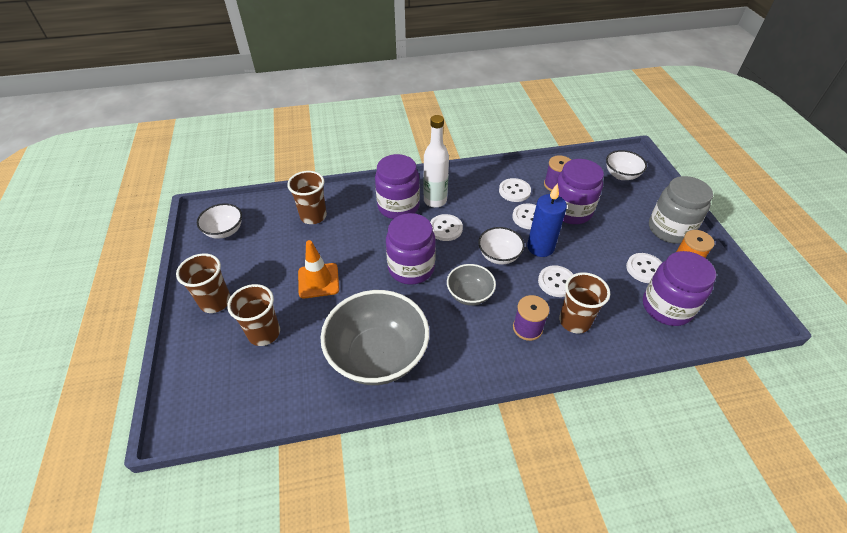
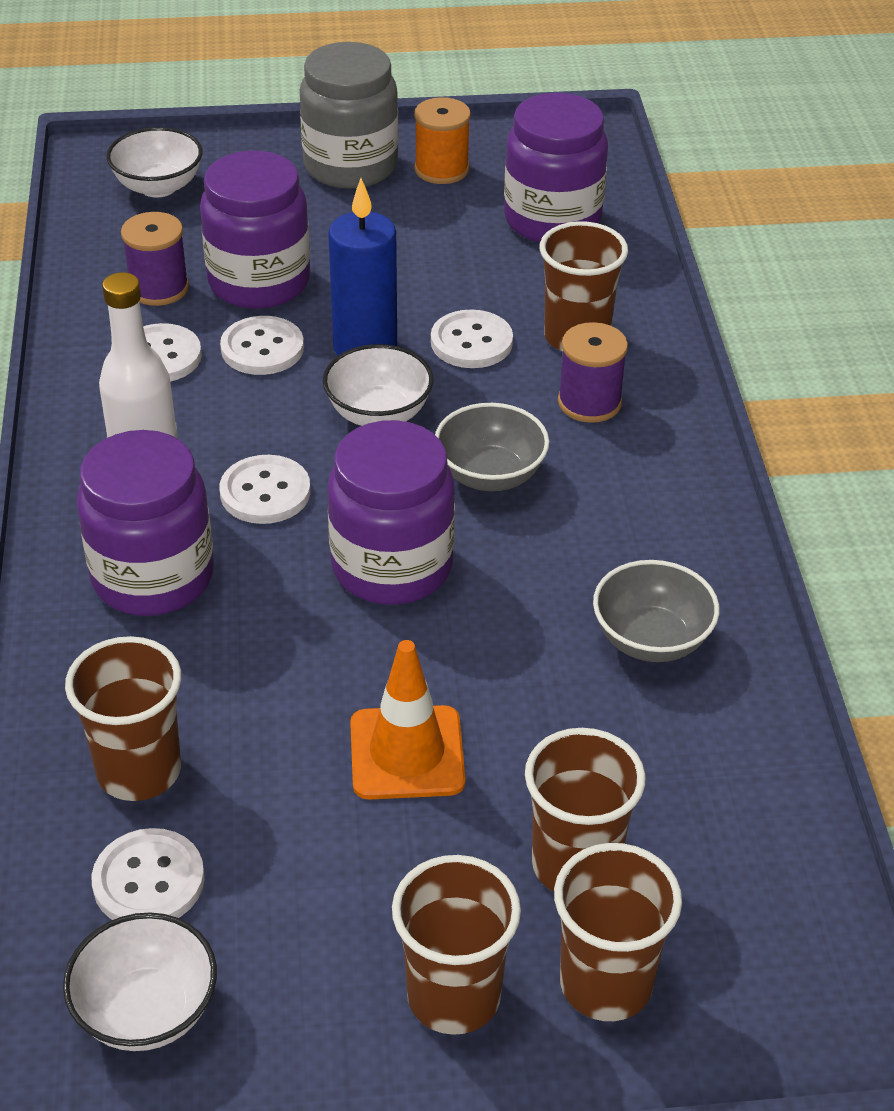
camera: 85 degrees left, 5 degrees down
(212, 344) = (606, 983): none -> brown cup
(378, 355) = (651, 639): grey bowl -> grey bowl, size x0.52
(644, 269) = (453, 222): white button -> white button (148, 881)

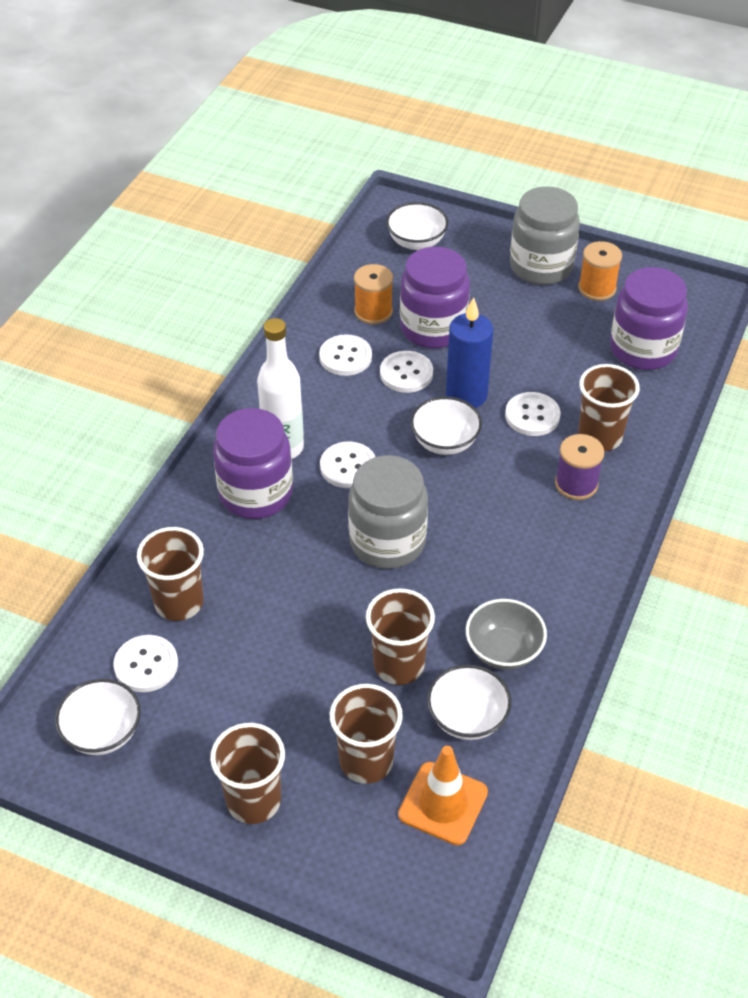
camera: 30 degrees right, 5 degrees up
(159, 288) = (373, 311): purple spool -> orange spool
(392, 566) = (387, 541): purple jar -> grey jar
(407, 753) = (321, 656): orange traffic cone -> orange traffic cone (443, 803)
(490, 475) = (483, 507): grey bowl -> none
(606, 983) = (335, 833): brown cup -> brown cup (399, 665)
(669, 746) = (467, 718): none -> white bowl

